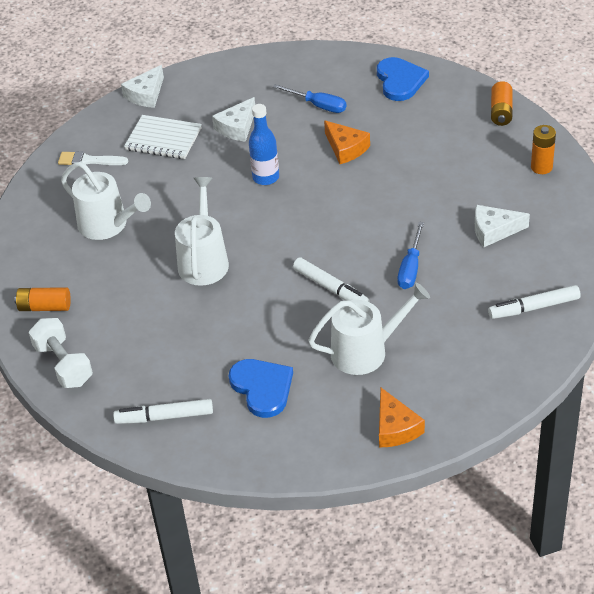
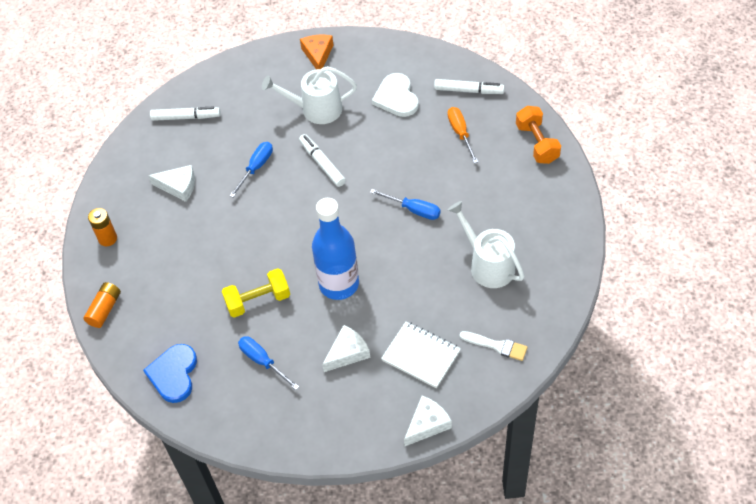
camera: 165 degrees left, 10 degrees up
(45, 307) = (548, 195): orange battery -> none
(63, 364) = (537, 143): white dumbbell -> orange dumbbell
(165, 358) = (460, 133): none -> orange screwdriver
(204, 261) = (413, 210): white watering can -> blue screwdriver
(262, 388) = (396, 97): blue heart -> white heart
(266, 177) = (339, 284): blue bottle -> blue bottle, size x1.64
(346, 148) = (258, 300): orange cheese -> yellow dumbbell

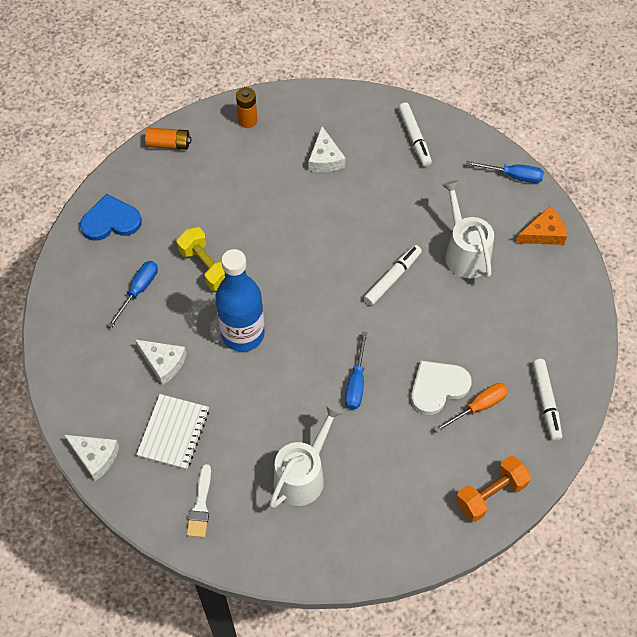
camera: 70 degrees right, 5 degrees up
(256, 168) = (368, 219): blue screwdriver -> blue screwdriver (513, 176)
(396, 97) = (509, 327): white heart -> white heart (438, 387)

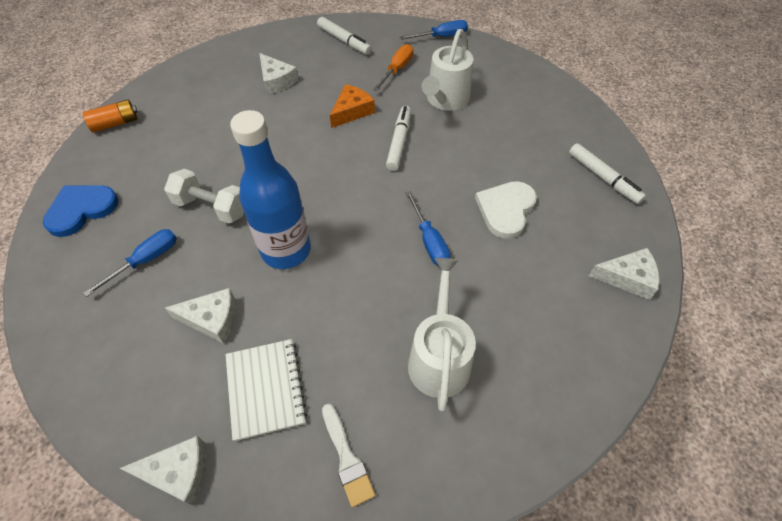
camera: 30 degrees left, 5 degrees down
(138, 290) = (145, 260): blue screwdriver -> blue screwdriver turned 45 degrees clockwise
(206, 267) = (211, 207): yellow dumbbell -> white dumbbell
(247, 120) = (186, 79): orange battery -> none
(465, 253) = (446, 100): white watering can -> white watering can turned 105 degrees counterclockwise
(478, 407) = (553, 208): orange screwdriver -> orange screwdriver (397, 69)
(490, 494) = (627, 278): orange dumbbell -> white cheese
(543, 233) = (496, 63): orange cheese -> orange cheese (352, 111)

